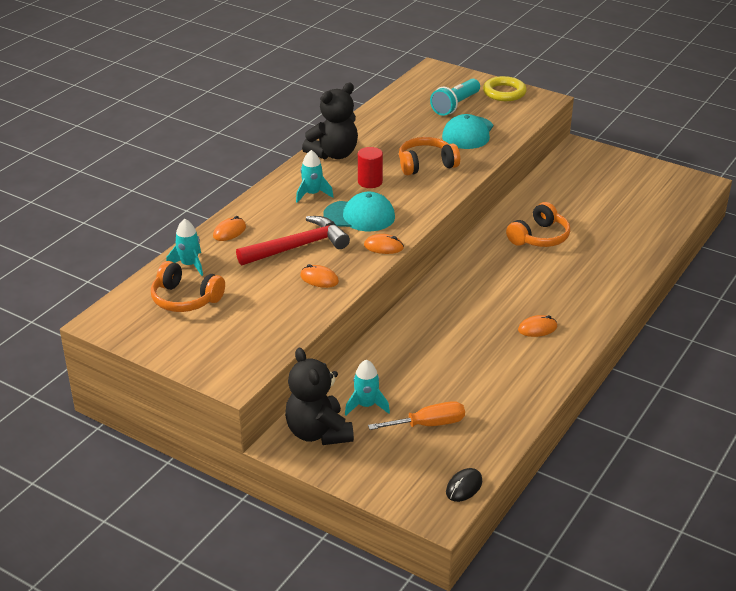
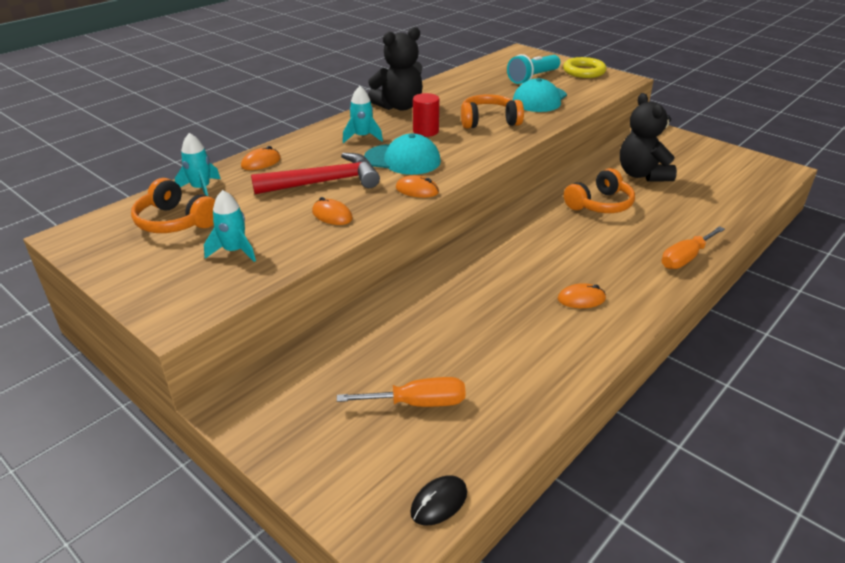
camera: 10 degrees right, 0 degrees up
(318, 432) = (278, 396): black teddy bear -> black teddy bear (642, 175)
(366, 405) = (349, 368): turquoise rocket -> turquoise rocket (234, 251)
(619, 282) = (685, 258): none -> orange screwdriver

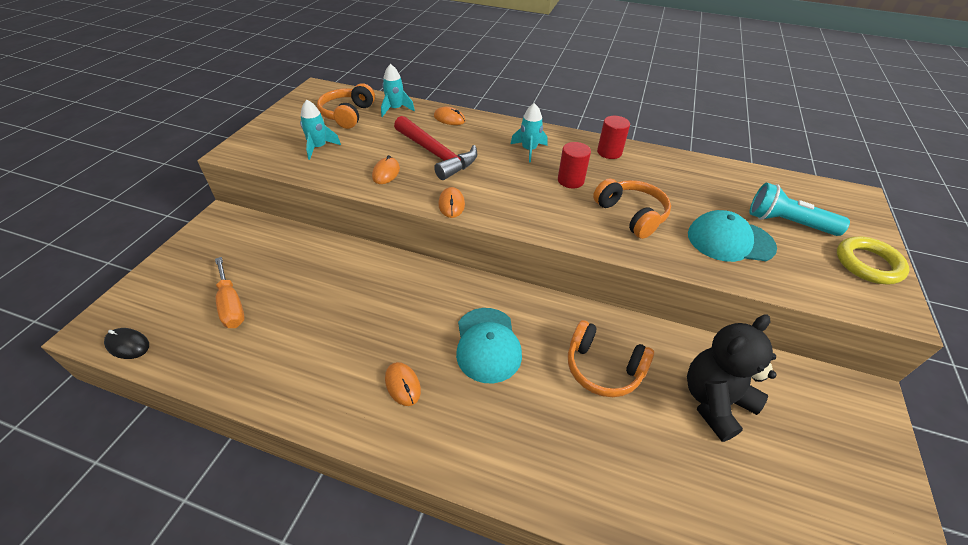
camera: 65 degrees right, 10 degrees up
(399, 106) = (609, 152): black teddy bear -> red cylinder
(402, 160) = (503, 182): turquoise cap -> turquoise cap (487, 344)
(685, 258) = (531, 481): orange screwdriver -> none

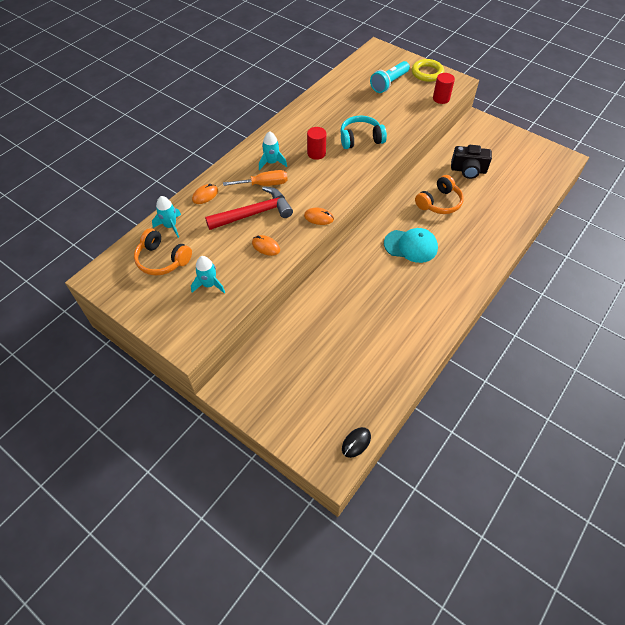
camera: 70 degrees left, 10 degrees up
(231, 305) = (336, 378): orange screwdriver -> orange screwdriver (264, 184)
(403, 385) = (428, 290): orange mouse -> none
(609, 152) = (293, 125): red cylinder -> red cylinder (441, 98)
(631, 215) = (360, 139): orange headphones -> turquoise headphones
(714, 402) = (468, 170): black teddy bear -> black camera
(730, 241) = (395, 110): turquoise cap -> none

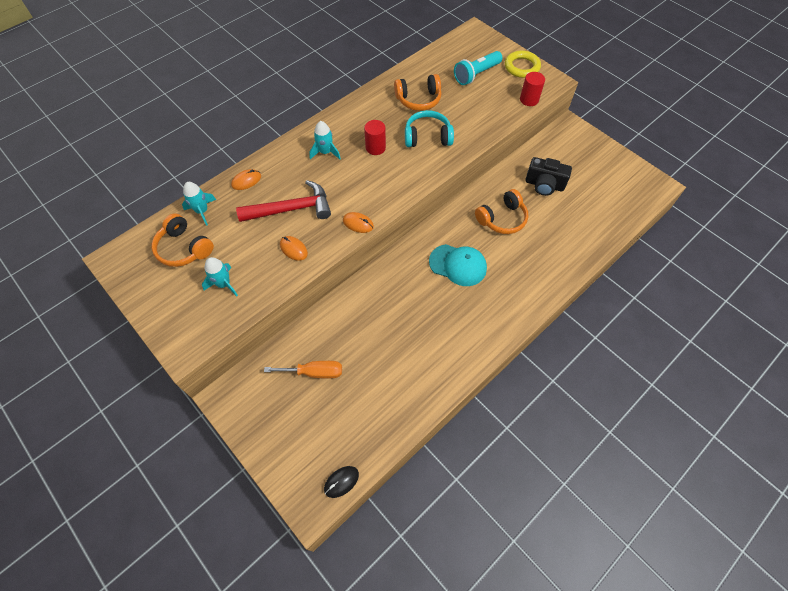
camera: 10 degrees right, 5 degrees up
(264, 184) = (311, 176): orange screwdriver -> orange screwdriver (314, 372)
(344, 109) = (418, 100): none -> orange headphones

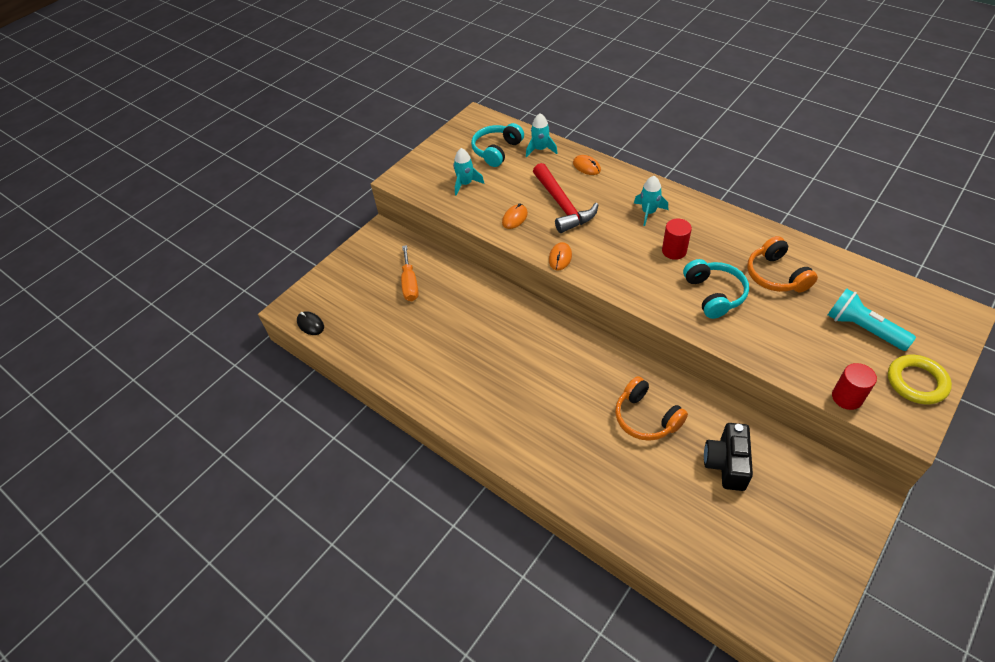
camera: 85 degrees right, 10 degrees down
(184, 248) = (496, 151): orange headphones -> turquoise headphones
(458, 265) = (560, 379): turquoise cap -> none

